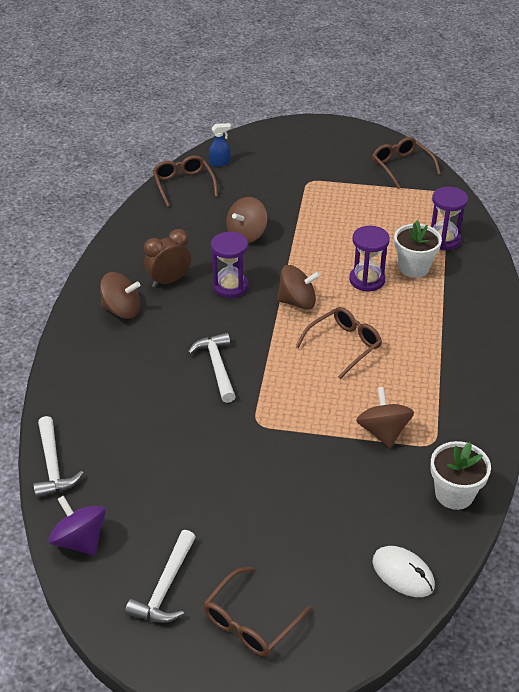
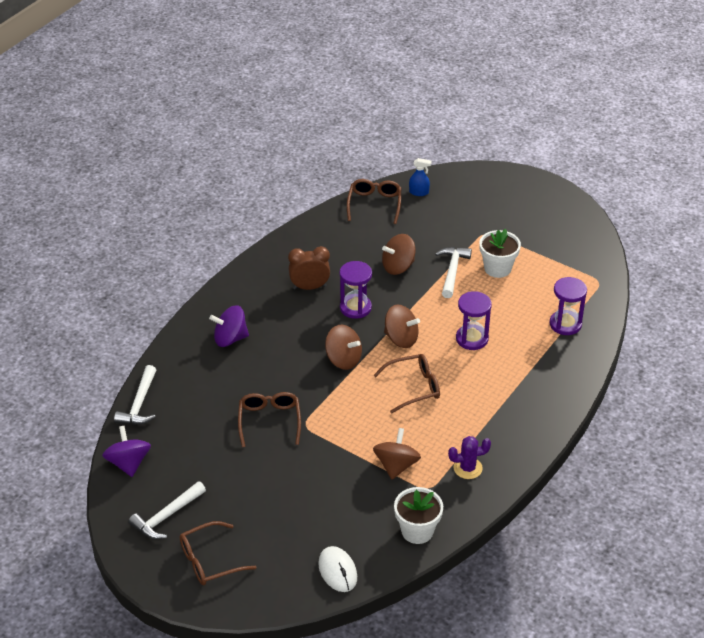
camera: 25 degrees right, 0 degrees up
(116, 359) = (230, 338): none -> purple spinning top
(122, 310) = (258, 300): brown spinning top -> brown spinning top (343, 359)
(217, 366) = (302, 370): white hammer -> white hammer (452, 271)
(401, 166) = (578, 244): brown glasses -> brown glasses (269, 421)
(414, 267) = (520, 341): white flower pot -> white flower pot (497, 268)
(456, 408) = (467, 468): none -> purple cactus

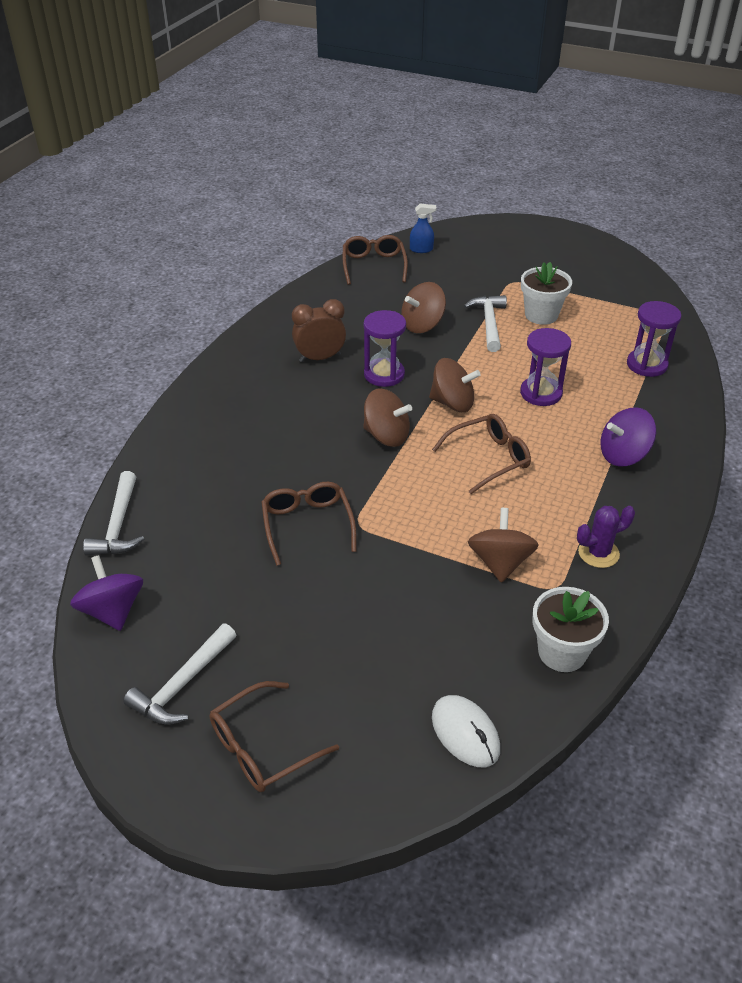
camera: 10 degrees left, 0 degrees up
(230, 338) = (231, 428): purple spinning top -> purple spinning top (623, 455)

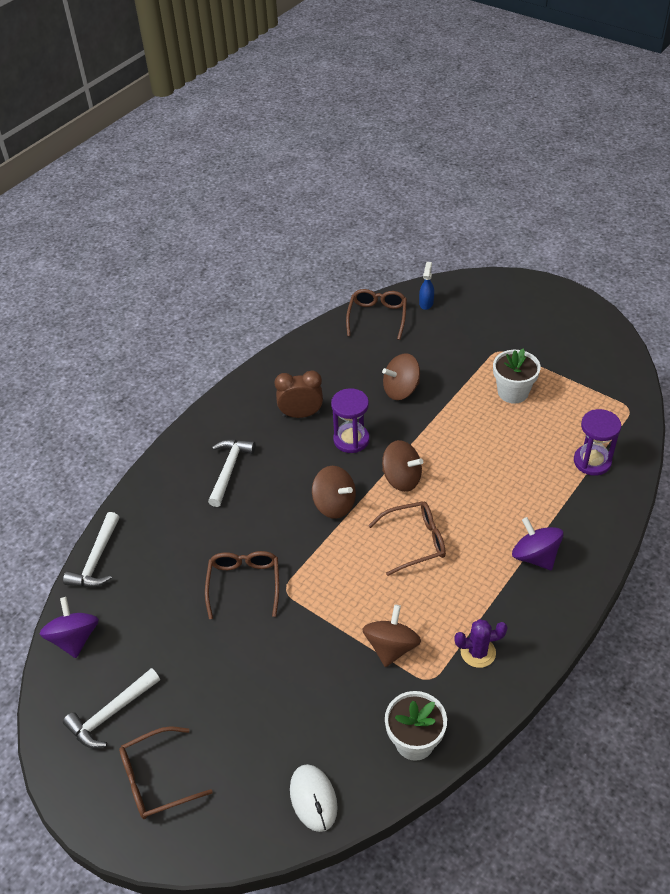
camera: 15 degrees right, 5 degrees up
(421, 249) = (426, 303): blue spray bottle -> blue spray bottle turned 90 degrees counterclockwise
(489, 323) = (461, 395): white hammer -> white hammer (229, 470)
(541, 393) = (483, 479): purple hourglass -> none
(623, 455) = (535, 556): purple spinning top -> purple spinning top turned 60 degrees clockwise

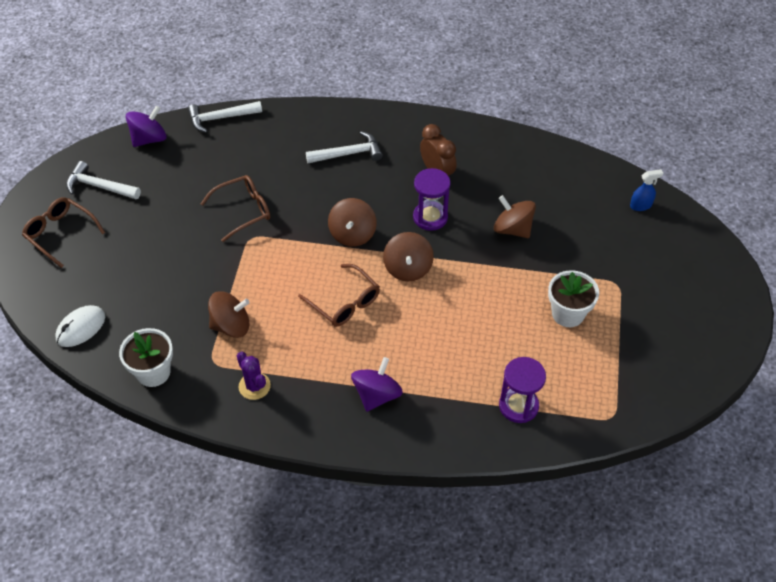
camera: 60 degrees right, 5 degrees up
(377, 317) = (594, 177): brown glasses -> none

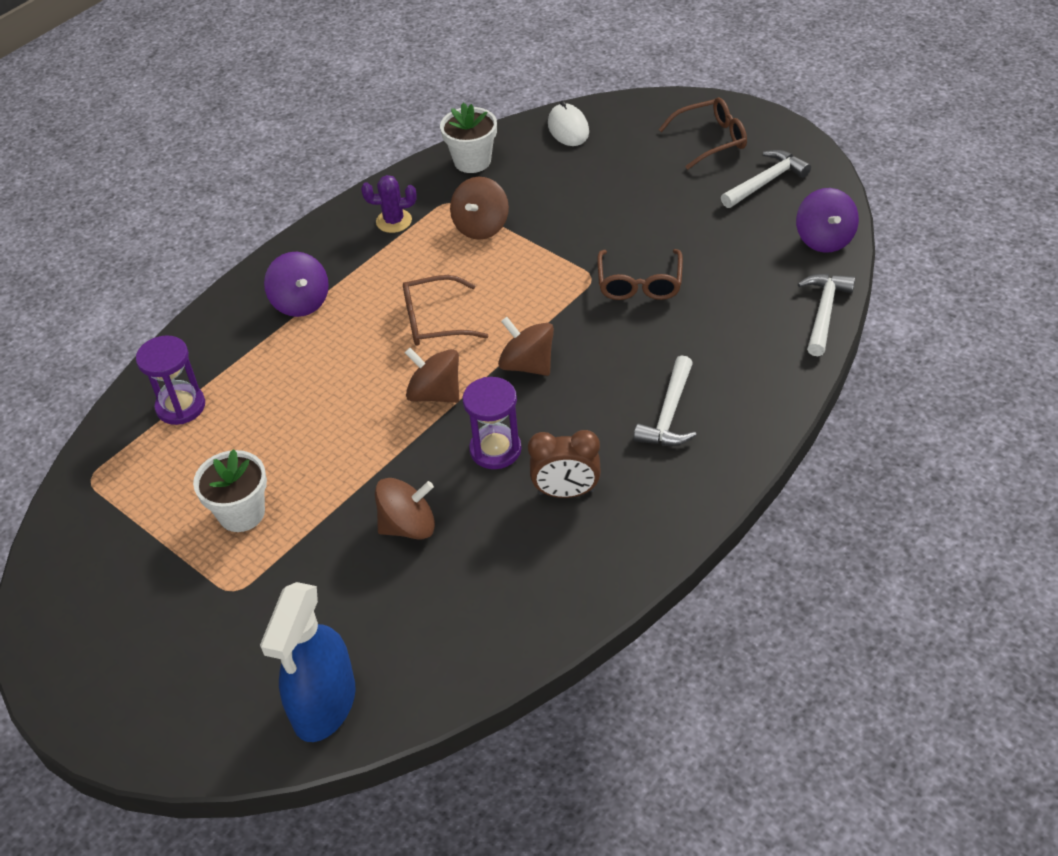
camera: 125 degrees right, 5 degrees down
(641, 205) = (324, 705): blue spray bottle -> blue spray bottle, size x2.24

